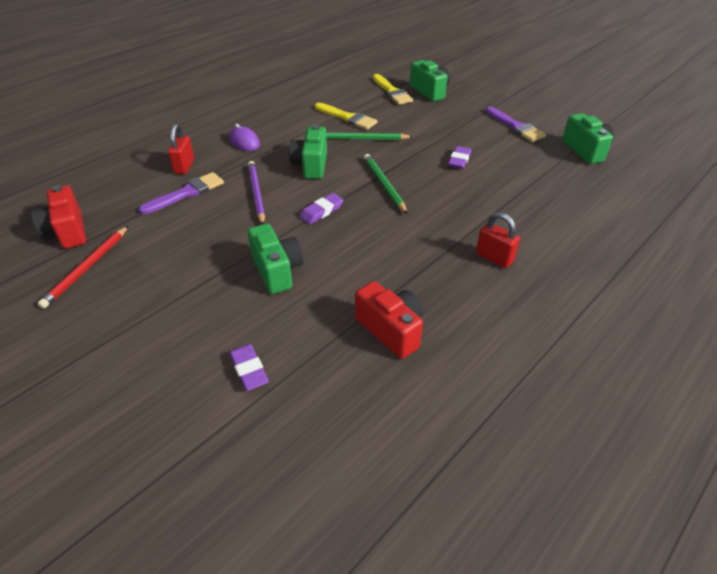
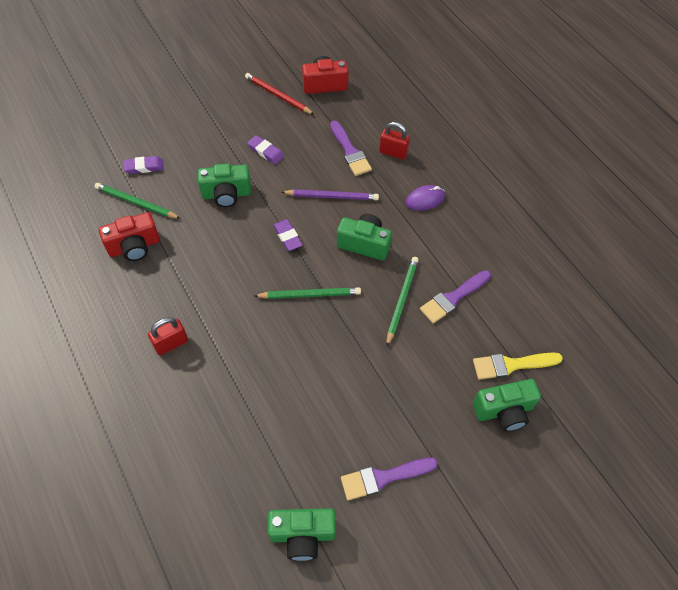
camera: 105 degrees right, 15 degrees up
(319, 354) = (136, 203): none -> green pencil
(347, 118) = (453, 298): yellow brush -> purple brush
(459, 160) = (329, 379): purple eraser -> purple eraser (266, 152)

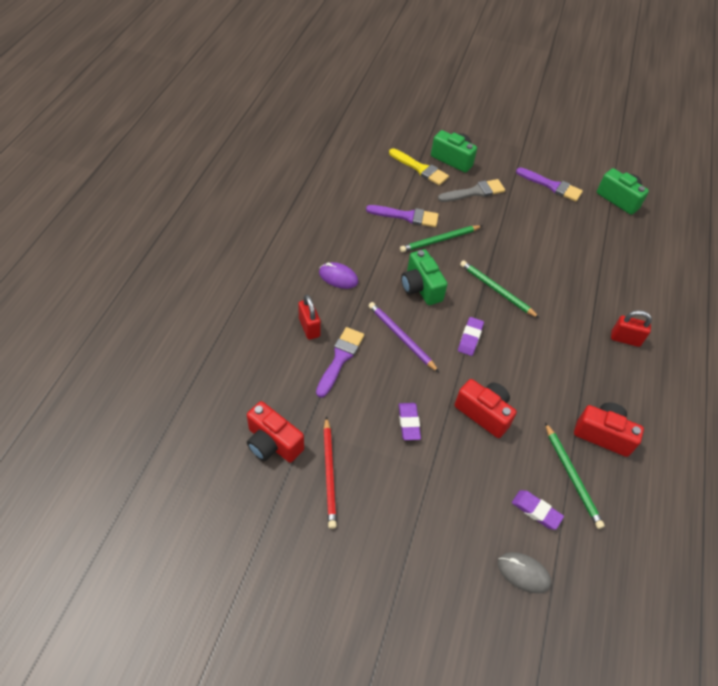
camera: 135 degrees left, 5 degrees down
(126, 133) = (523, 573): none -> grey mouse
(226, 194) = (484, 413): green camera -> red camera
(437, 386) = (474, 192): none -> grey brush

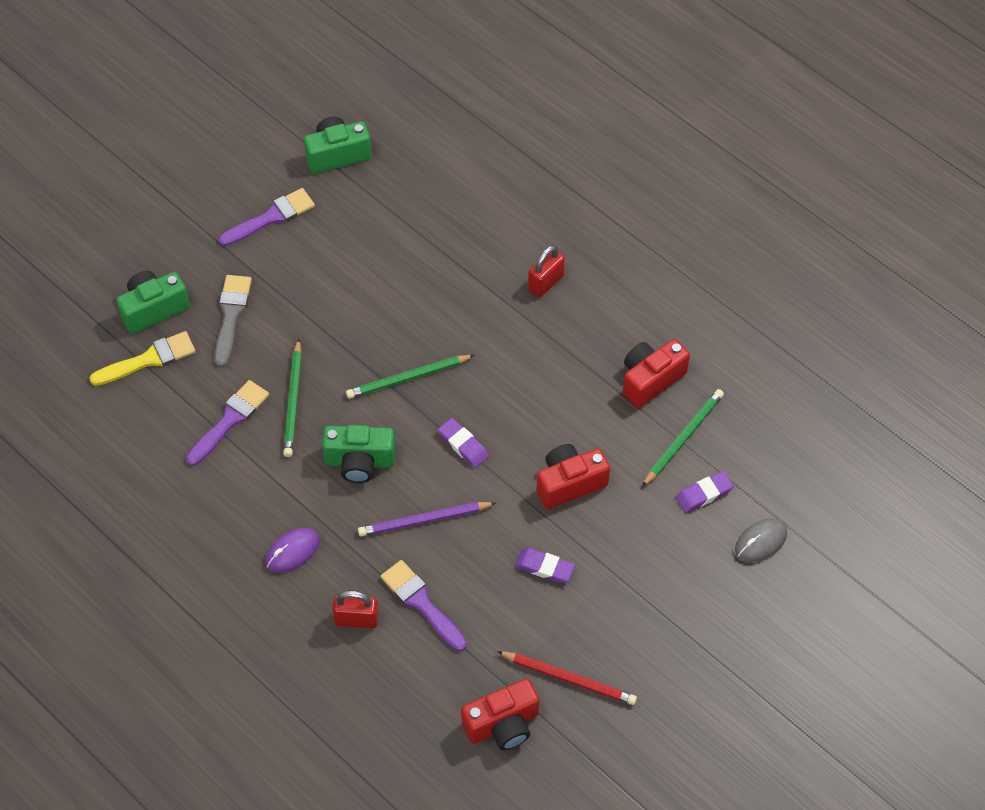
camera: 60 degrees left, 5 degrees up
(572, 476) = (683, 438): green pencil -> green pencil turned 60 degrees counterclockwise

